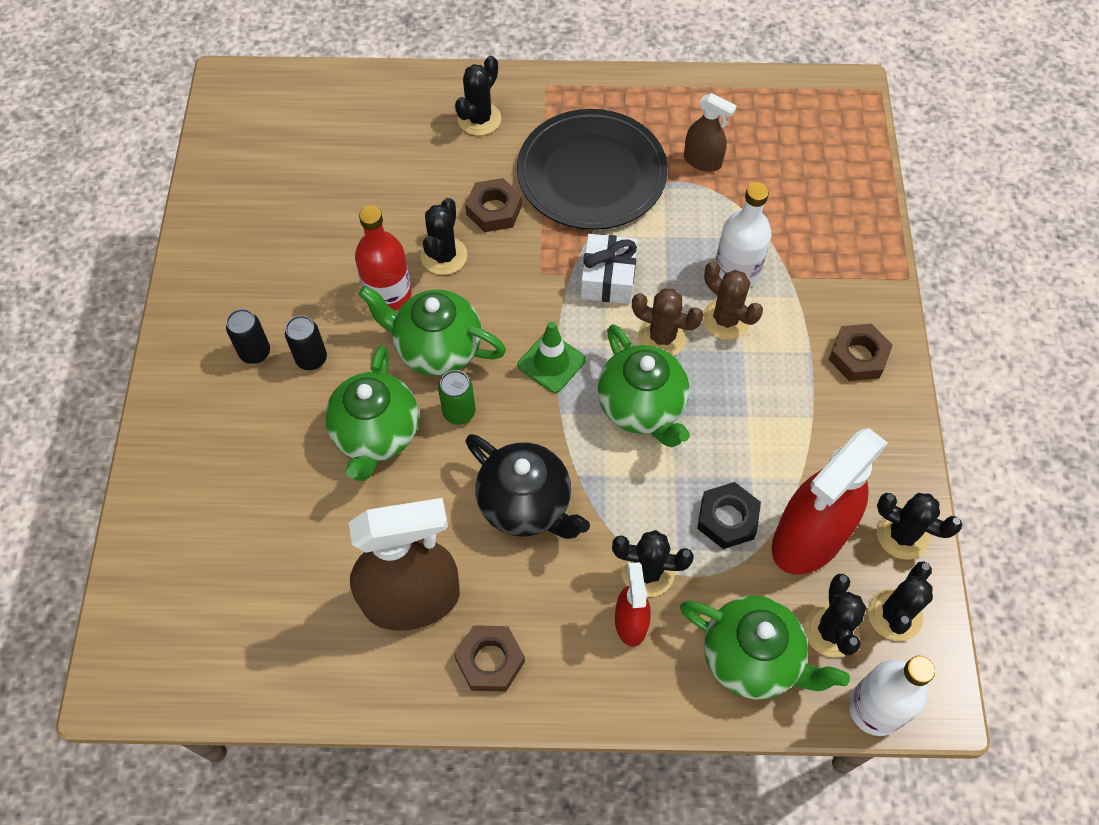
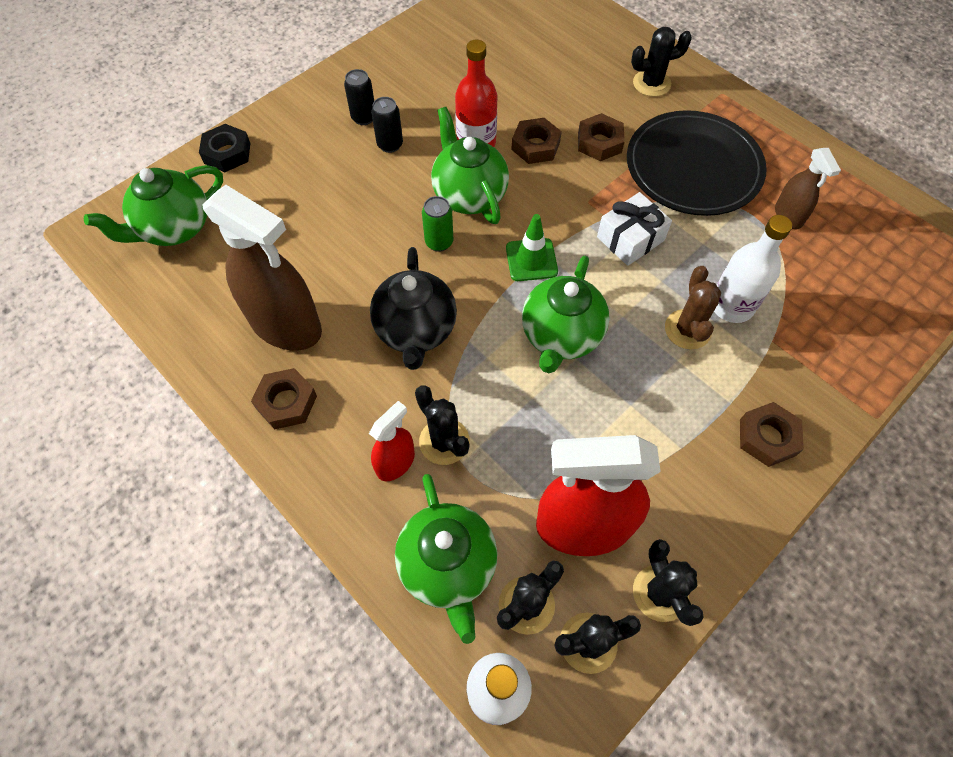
camera: 45 degrees right, 0 degrees up
(376, 434) = (376, 215): green teapot -> green teapot (175, 228)
(444, 256) = (535, 146): black cactus -> brown nut
(662, 337) = (626, 304): brown cactus -> none
(727, 518) = (538, 458): black nut -> black nut (227, 153)

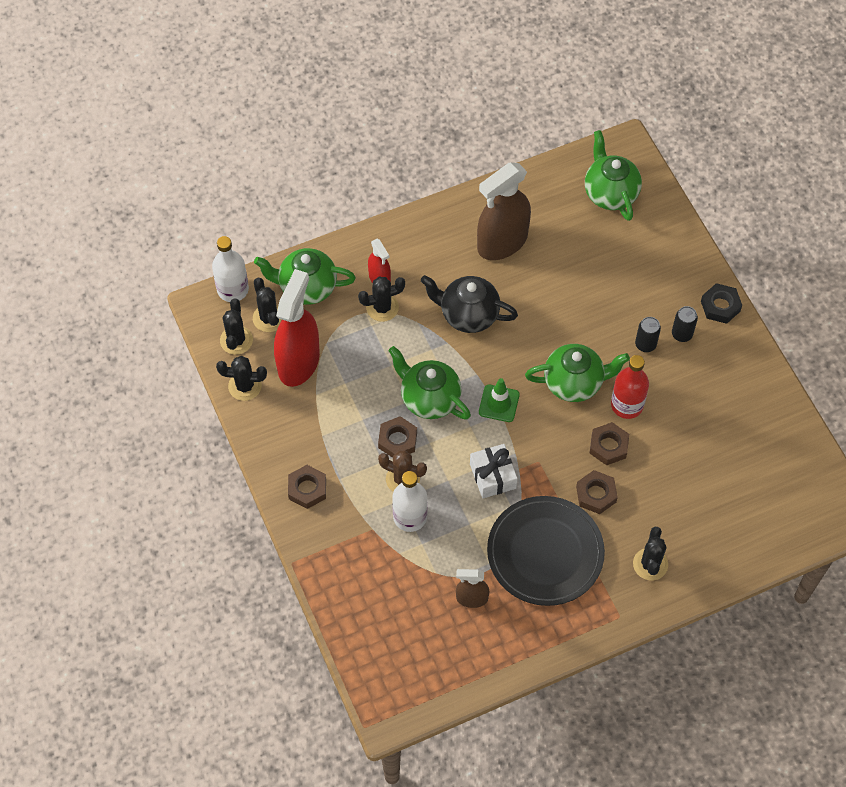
camera: 110 degrees right, 0 degrees up
(227, 153) = (674, 236): black nut -> black nut (720, 306)
(286, 402) = (444, 231): brown nut -> brown nut (397, 440)
(439, 242) = (537, 350): green can -> none

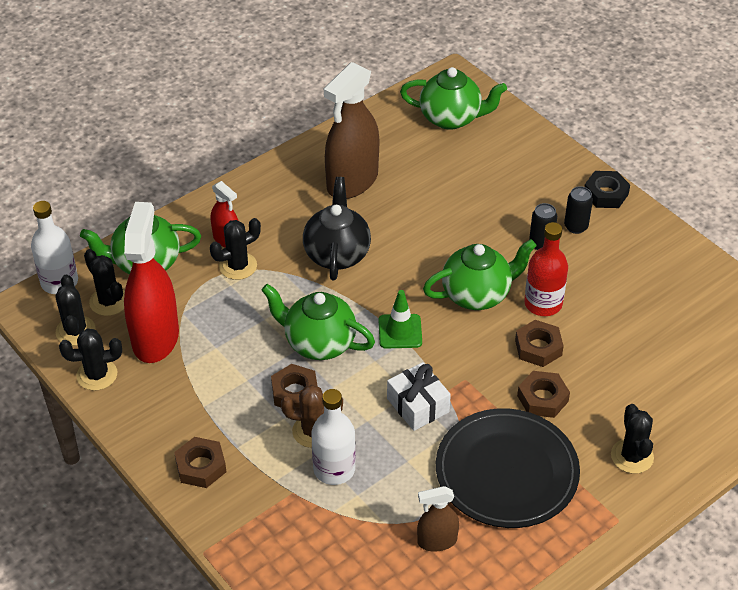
camera: 15 degrees left, 15 degrees down
(468, 315) = (337, 254): black teapot -> black teapot turned 90 degrees clockwise
(610, 193) = (451, 118): green teapot -> green teapot turned 135 degrees clockwise

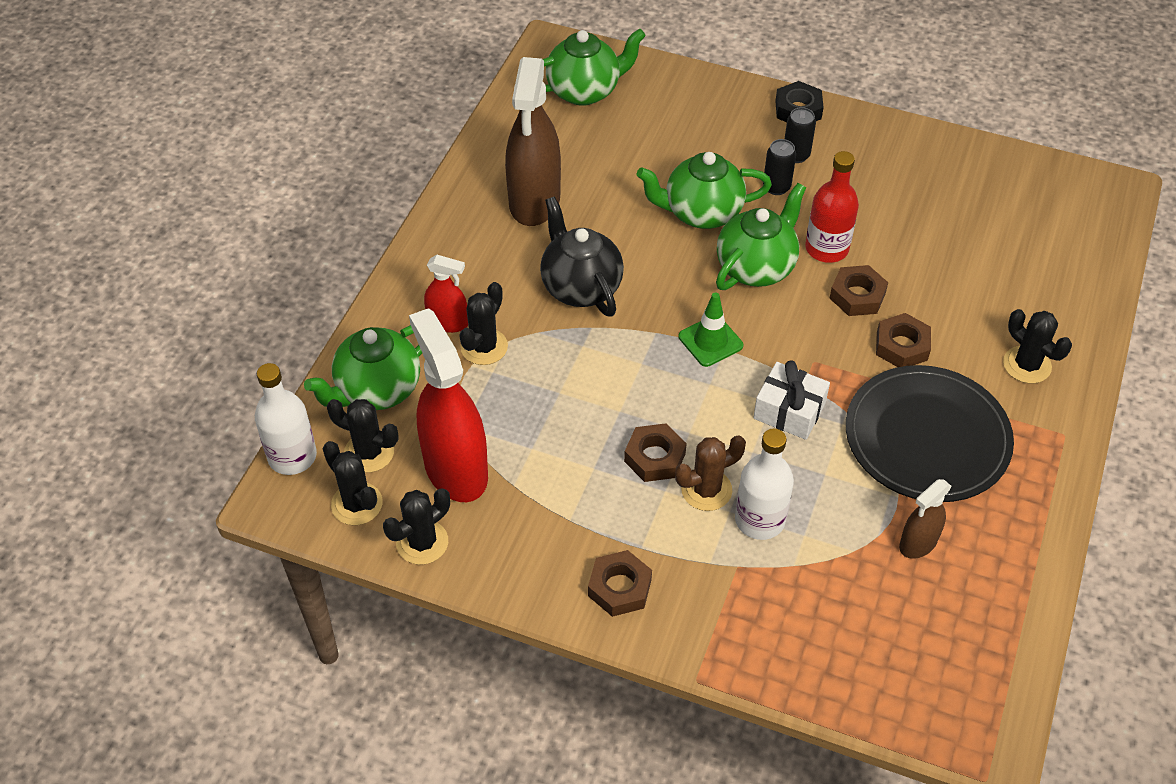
camera: 30 degrees left, 5 degrees up
(319, 343) = (637, 392): green teapot -> green teapot (701, 213)

